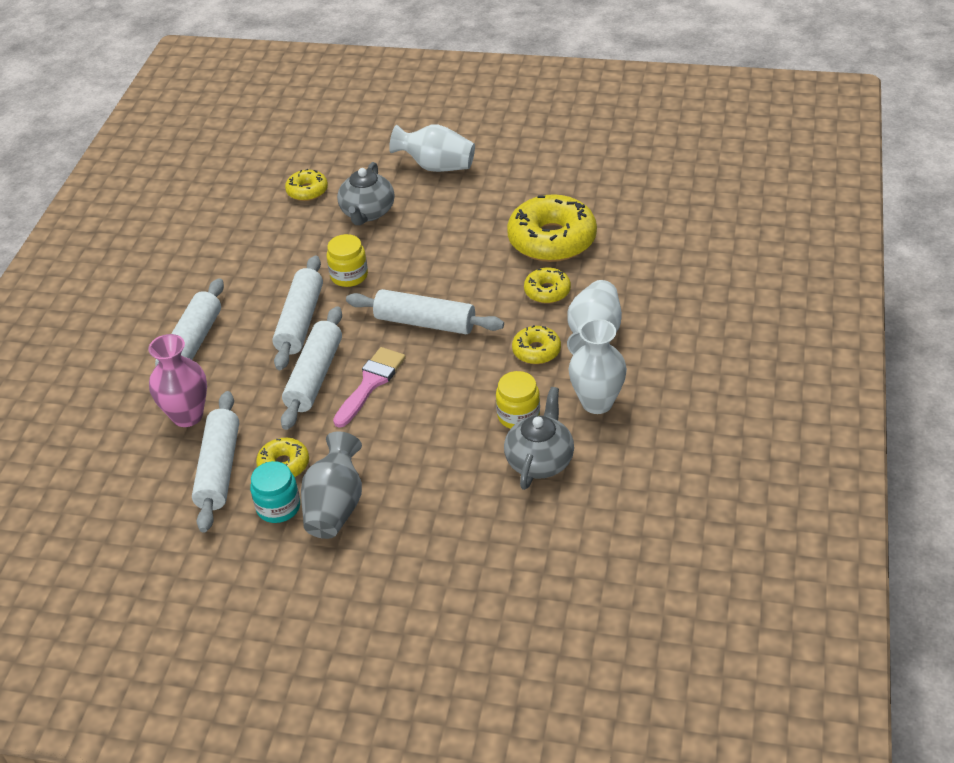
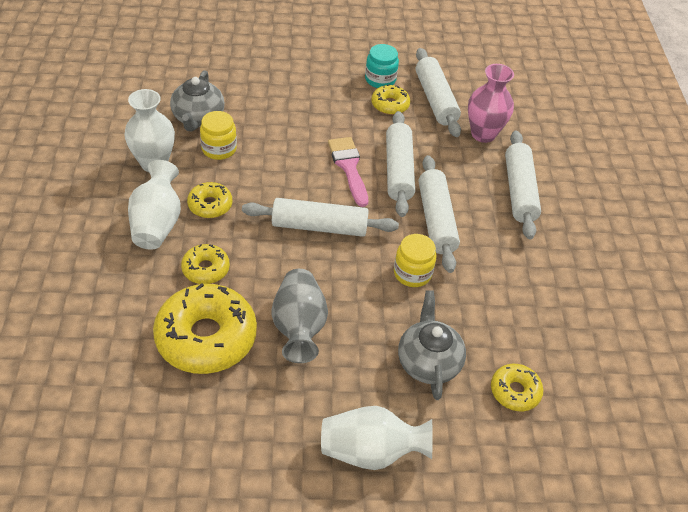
camera: 160 degrees right, 5 degrees up
(335, 506) = (341, 82): grey vase -> grey vase (299, 327)
(370, 383) = (349, 167): pink brush -> pink brush turned 150 degrees clockwise

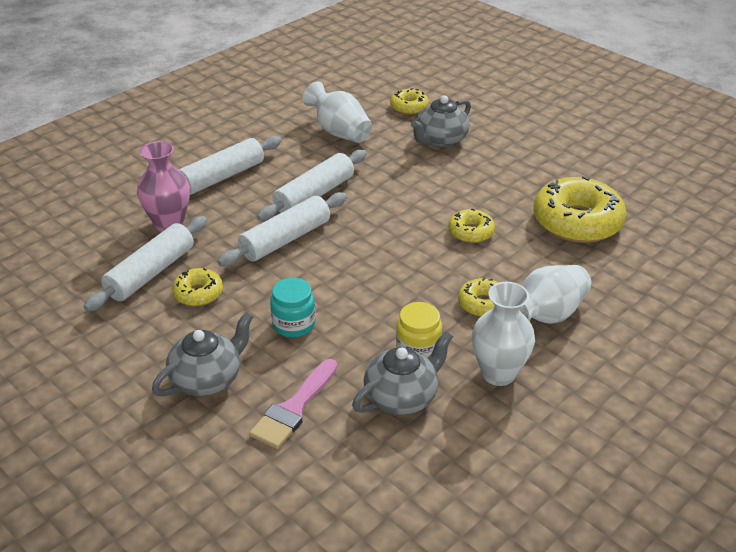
camera: 130 degrees left, 10 degrees down
(206, 269) = (536, 260): yellow donut -> yellow donut (471, 232)
(299, 327) = (503, 194): grey vase -> none
(312, 69) = (207, 379): none -> grey teapot
(319, 226) = (409, 239): white rolling pin -> none
(349, 167) = (322, 265): pink brush -> pink brush (294, 408)
(371, 451) = (527, 129): white vase -> white vase (339, 132)
(380, 80) = (162, 323): turquoise jar -> turquoise jar (294, 324)
(412, 273) = (383, 178): yellow jar -> none

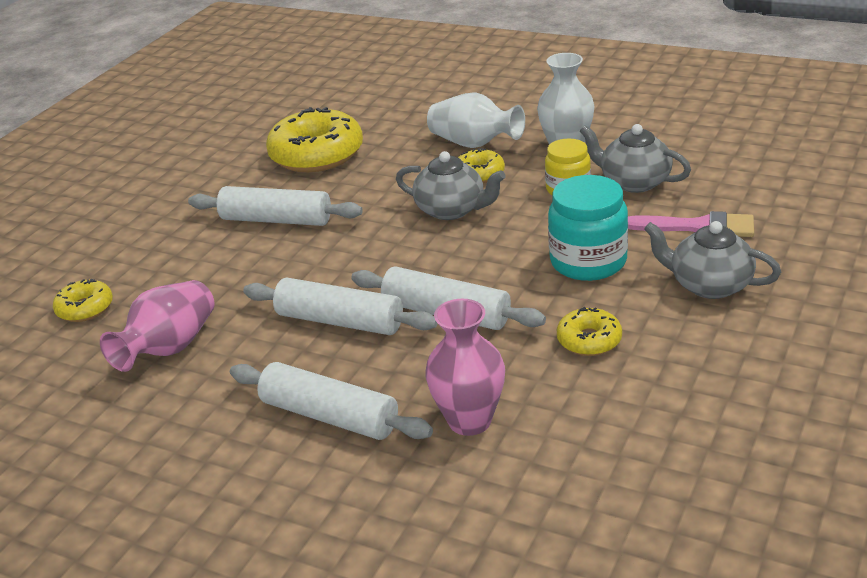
camera: 105 degrees left, 5 degrees down
(151, 273) = (580, 392): white rolling pin -> white rolling pin (276, 220)
(294, 324) = (588, 262): turquoise jar -> turquoise jar, size x1.56
(339, 132) = (170, 348): white vase -> pink vase
(440, 140) = (172, 264): grey teapot -> grey teapot (451, 210)
(471, 232) = (365, 203): yellow donut -> none

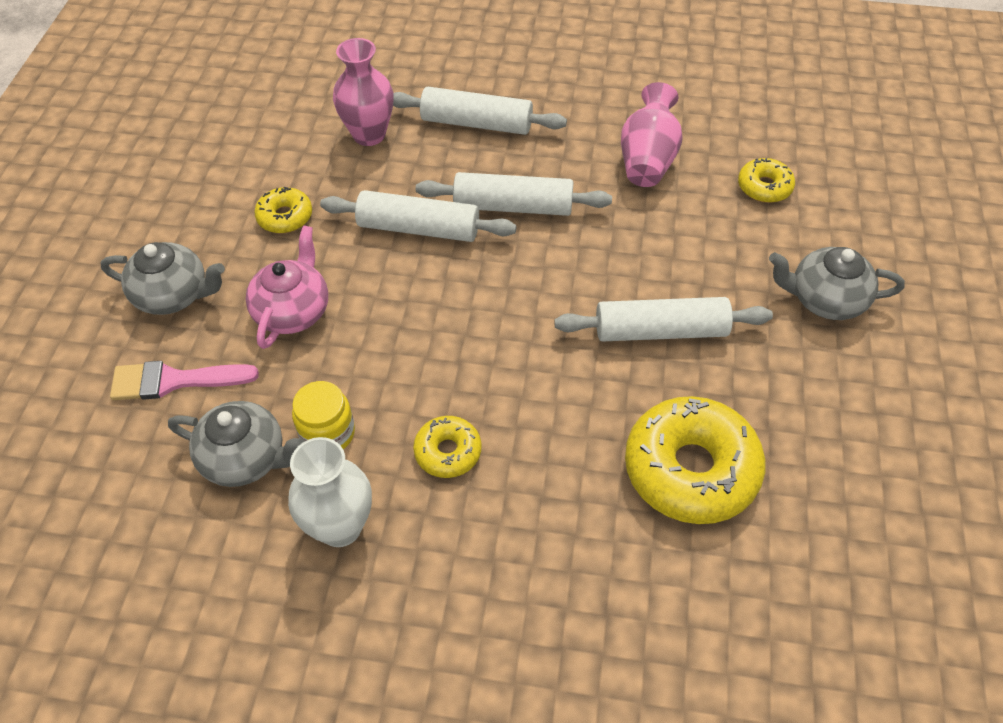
camera: 160 degrees right, 20 degrees up
(451, 210) = (461, 375): grey teapot -> grey teapot (825, 300)
(474, 144) = (475, 525): white vase -> none
(588, 262) = (293, 311): turquoise jar -> pink teapot

